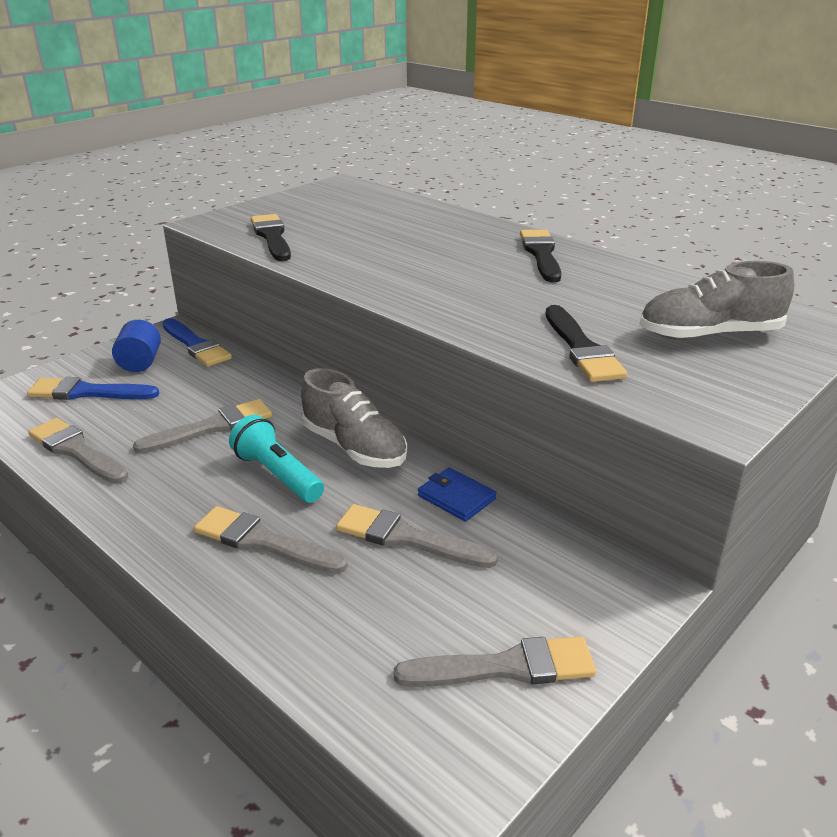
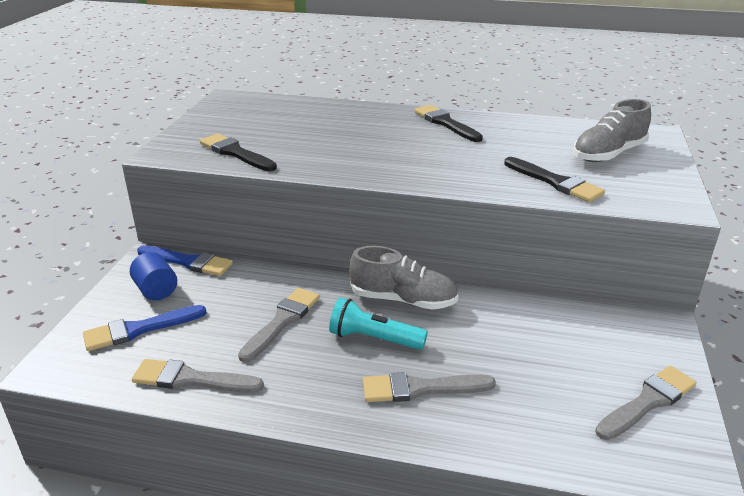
camera: 30 degrees left, 0 degrees up
(407, 538) = (507, 348): grey brush -> none
(456, 497) = (506, 310): blue wallet -> none

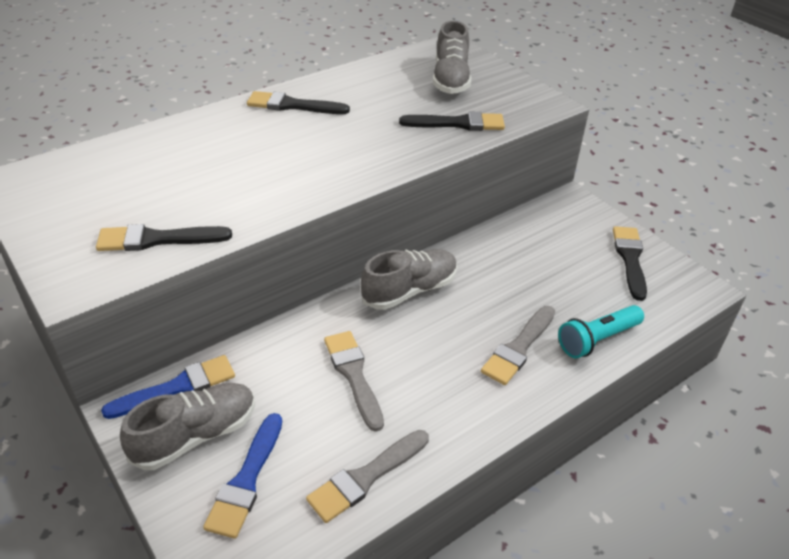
camera: 50 degrees left, 10 degrees up
(156, 290) = (196, 436): blue cylinder -> grey shoe
(374, 338) = (438, 336): turquoise flashlight -> turquoise flashlight (597, 339)
(648, 402) = (630, 259): grey brush -> black brush

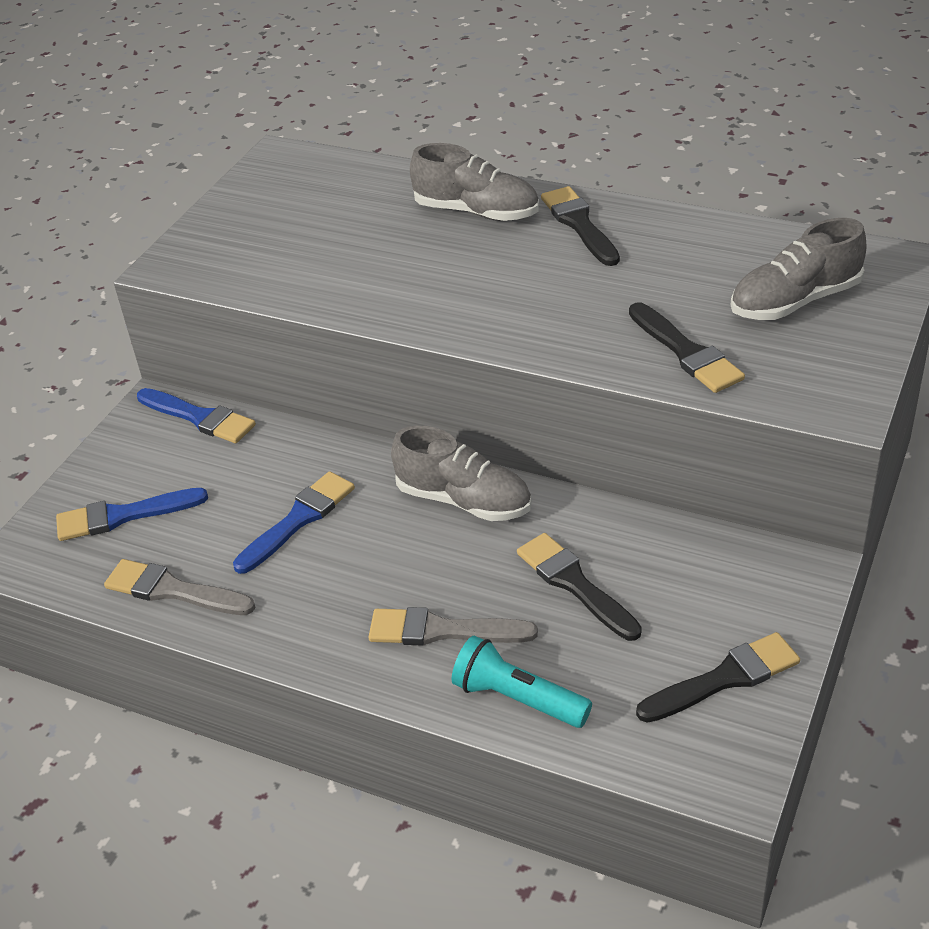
camera: 65 degrees right, 0 degrees up
(157, 239) = (263, 271): black brush -> black brush (574, 584)
(196, 436) = (152, 459): grey shoe -> grey shoe (477, 212)
(353, 375) = (298, 520): grey brush -> blue brush

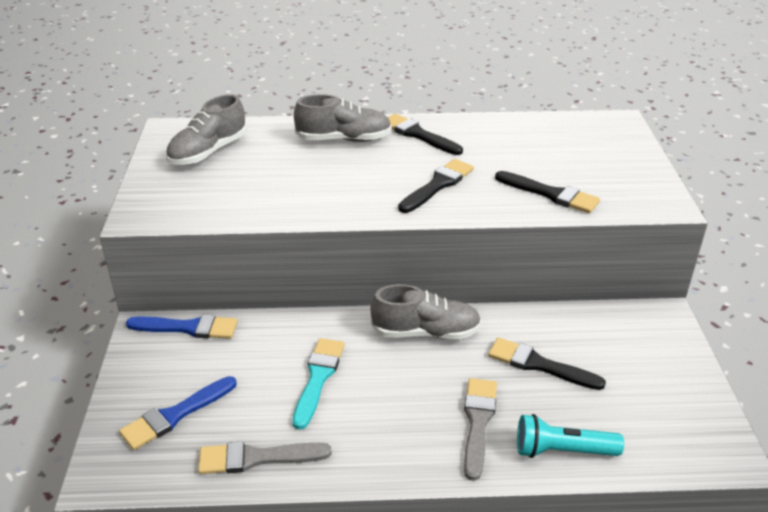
camera: 30 degrees left, 5 degrees down
(298, 520) = (318, 378): blue brush -> turquoise brush
(442, 631) = (478, 422): grey brush -> grey brush turned 120 degrees clockwise
(724, 678) = (674, 394): black brush -> black brush (437, 185)
(795, 301) = (586, 153): grey shoe -> grey shoe (208, 152)

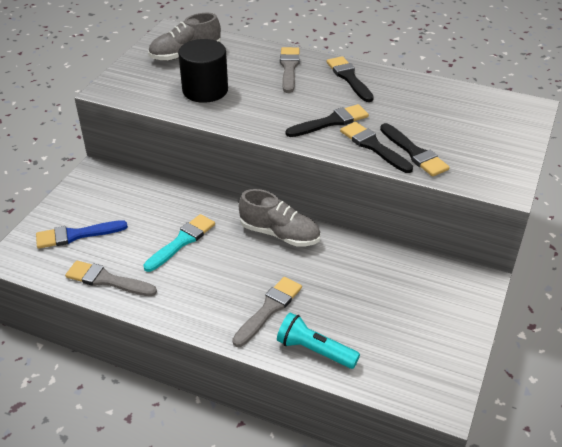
camera: 25 degrees right, 5 degrees up
(188, 328) = (122, 180): blue brush -> none
(265, 186) = (205, 90): none -> black cylinder
(344, 139) = (289, 68): grey shoe -> grey brush
(539, 365) = (346, 285): black brush -> black brush (373, 146)

